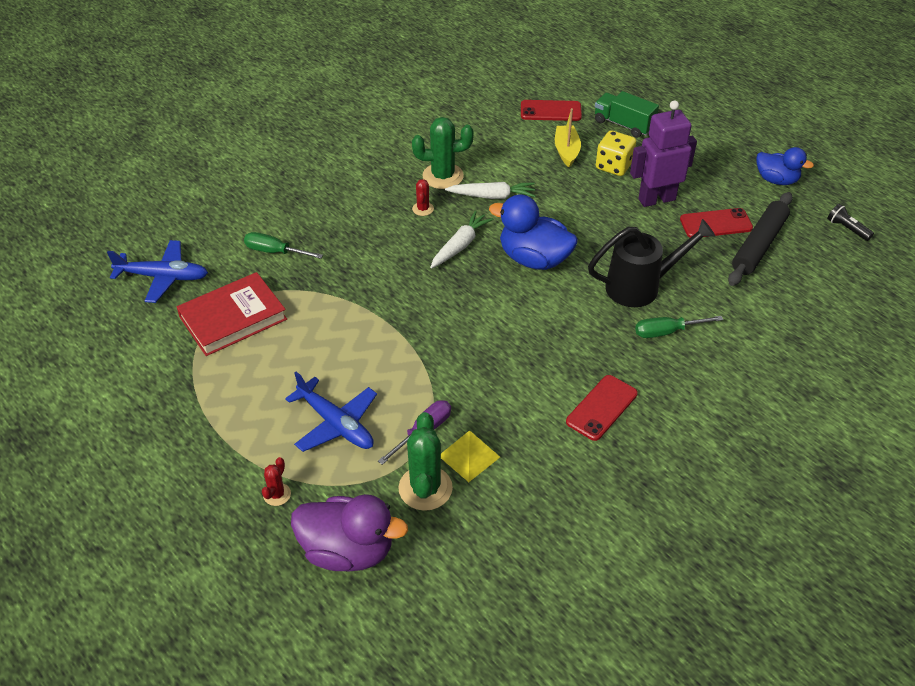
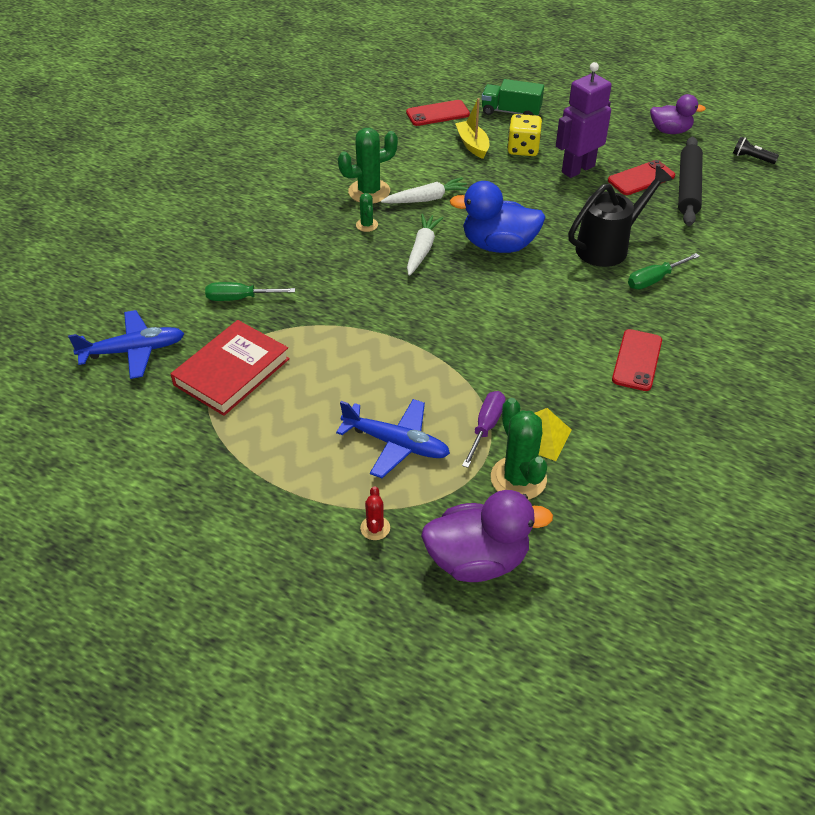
camera: 20 degrees left, 0 degrees up
(423, 209) = (367, 225): red cactus -> green cactus
(776, 180) = (670, 131): blue duck -> purple duck

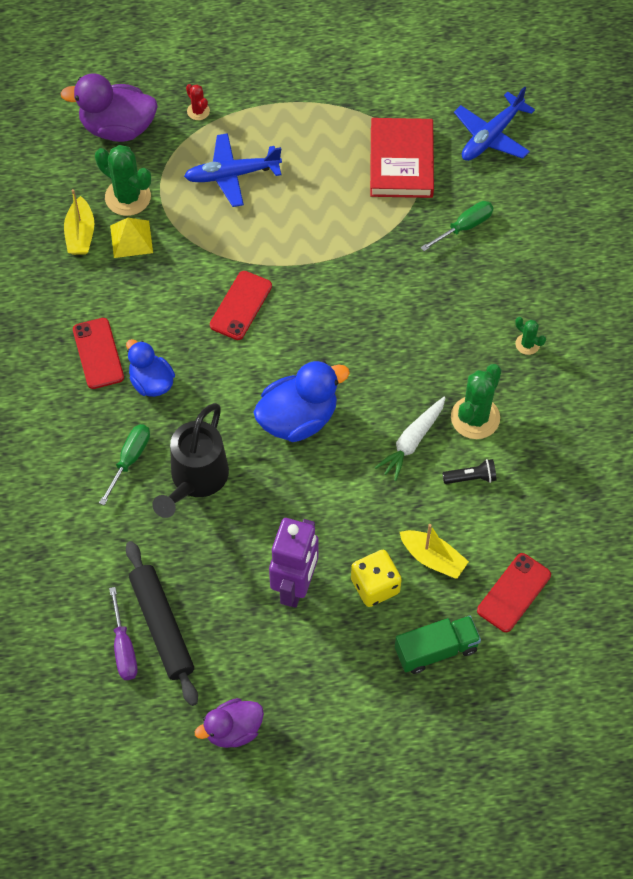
camera: 145 degrees right, 15 degrees up
(367, 225) = (437, 372): green cactus -> green cactus (527, 344)
(422, 249) = (362, 371): white carrot -> none
(477, 560) = (118, 128): purple duck -> purple duck turned 45 degrees clockwise
(486, 427) = (178, 224): purple screwdriver -> purple screwdriver (124, 648)
(592, 468) = (80, 234): none -> yellow boat
(601, 319) = (151, 382): none -> blue duck
(641, 178) = (219, 612): red phone -> red phone (240, 305)
(751, 158) = (116, 732): black flashlight -> black flashlight (471, 477)

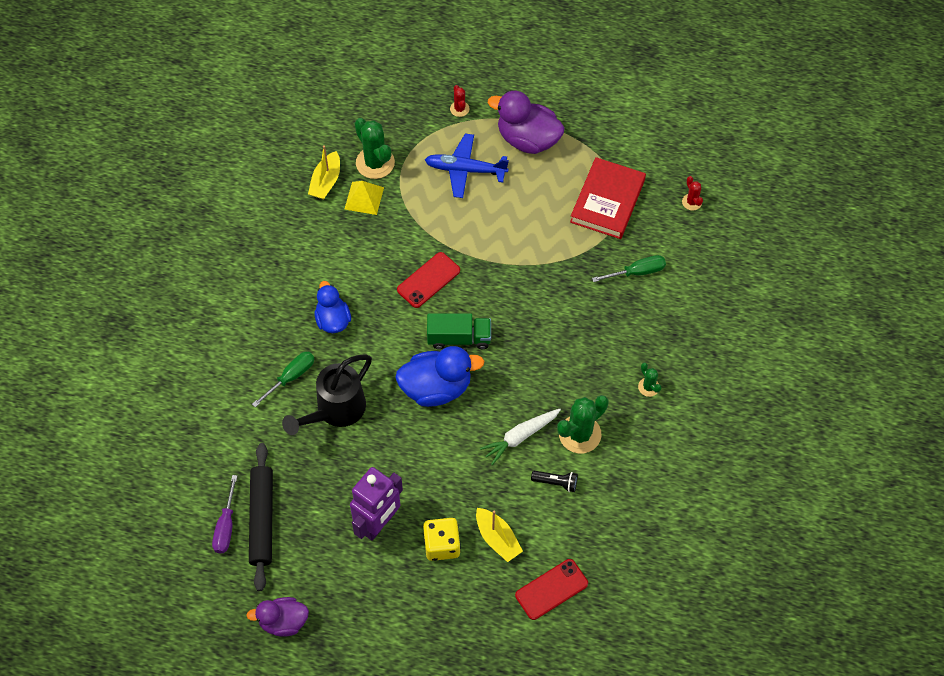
camera: 20 degrees right, 0 degrees up
(98, 353) = (301, 283): red phone -> none
(118, 128) = (390, 103): purple duck -> purple duck (527, 139)
(436, 650) = (469, 614): green truck -> green truck (459, 338)
(491, 136) = (692, 202): blue plane -> red cactus

